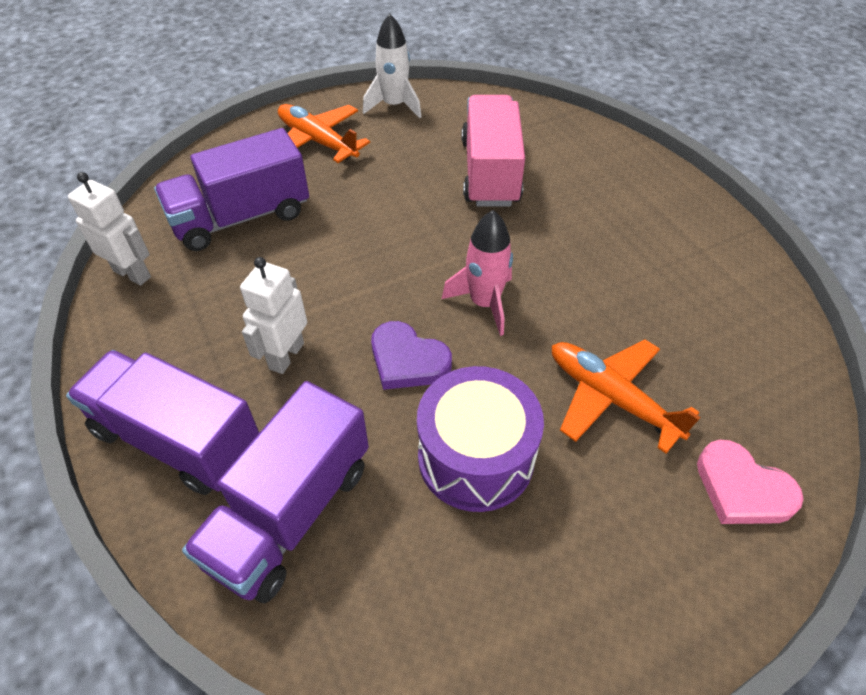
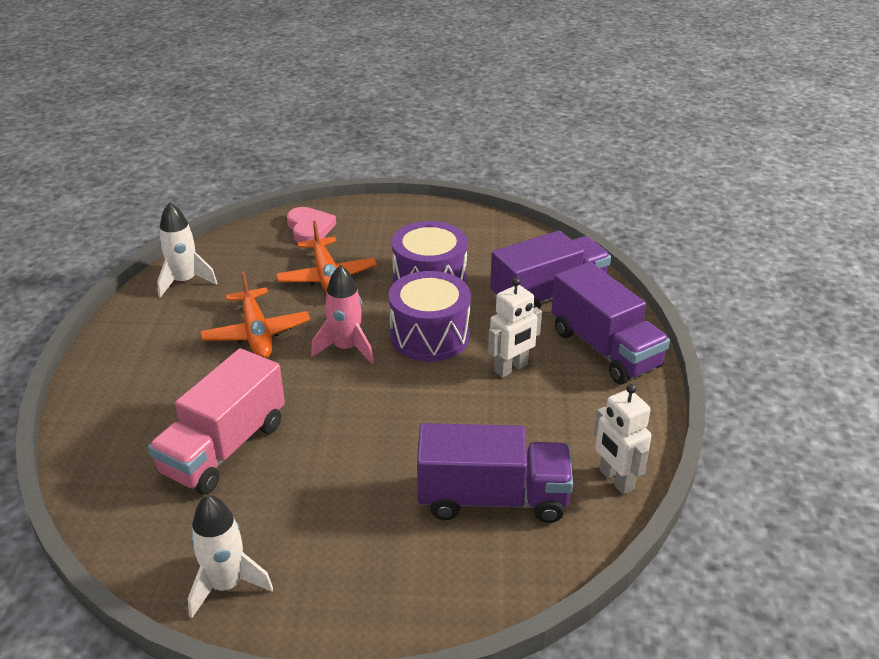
camera: 150 degrees left, 15 degrees down
(317, 141) = (357, 567): orange plane -> orange plane (256, 333)
(407, 360) = (429, 336): purple heart -> purple drum
(753, 311) = (185, 281): none -> white rocket

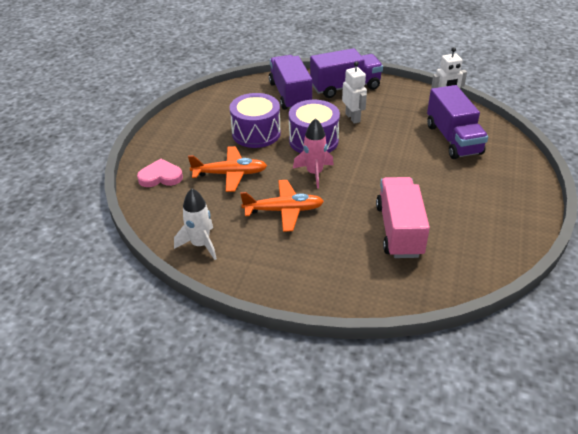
camera: 75 degrees left, 5 degrees up
(224, 448) = (399, 230): pink truck -> pink truck turned 135 degrees counterclockwise
(226, 585) = (510, 233): white rocket -> none
(492, 498) = (453, 139): purple truck -> purple truck turned 150 degrees clockwise

